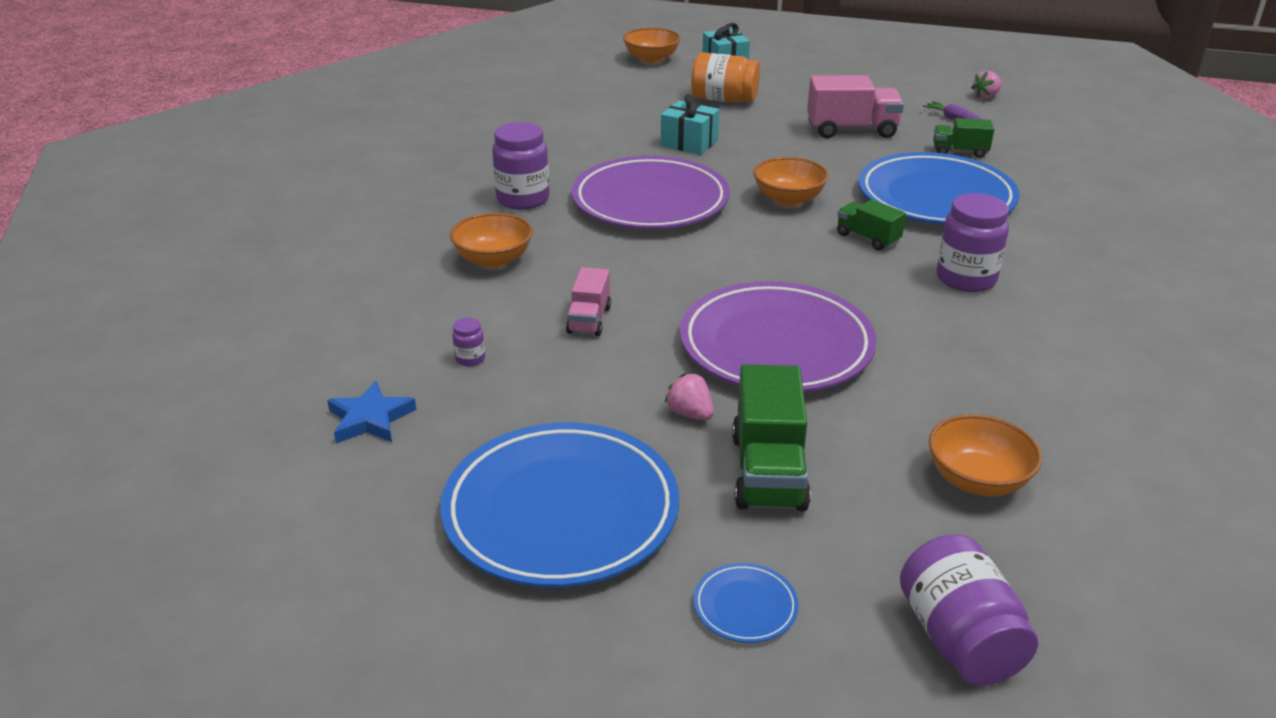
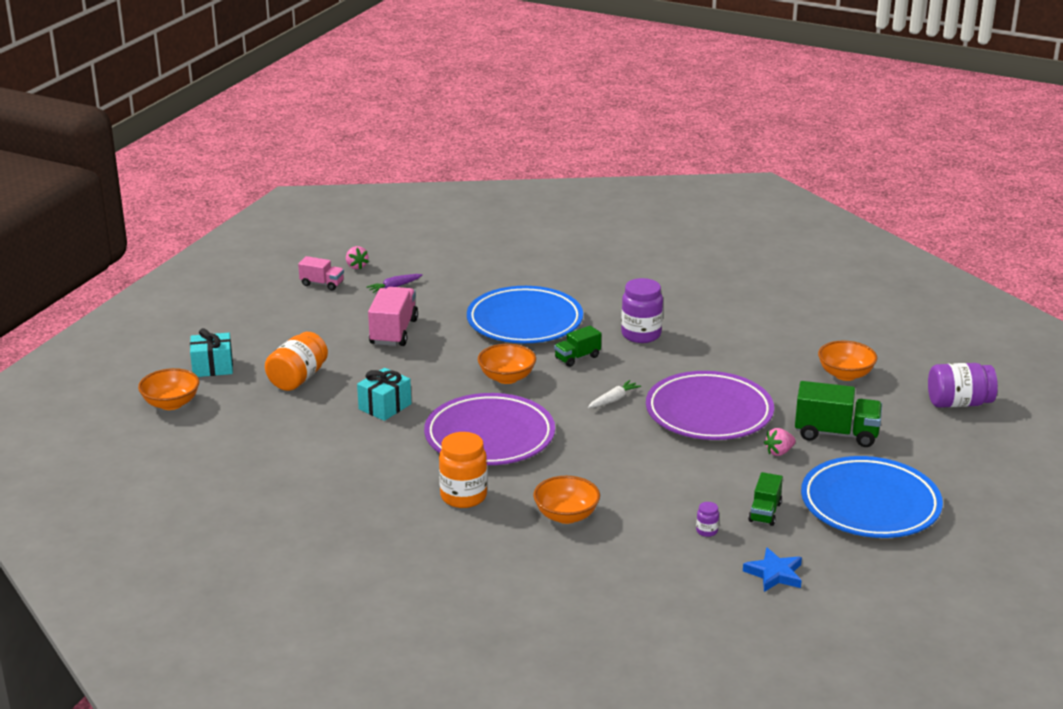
camera: 80 degrees left, 5 degrees down
(523, 199) = (463, 496): purple jar -> orange jar
(589, 320) = (664, 479): pink truck -> pink truck (322, 284)
(745, 607) = (942, 455): blue plate -> none
(773, 271) = (613, 400): none -> white carrot
(959, 152) = (453, 298): green truck -> green truck (765, 512)

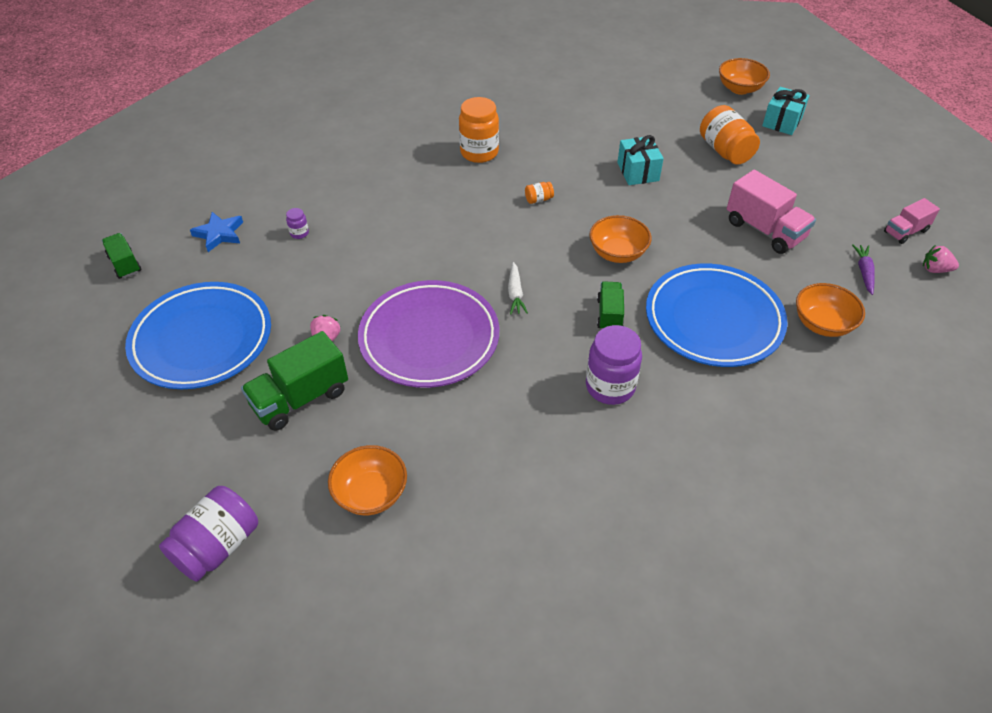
camera: 130 degrees right, 20 degrees up
(489, 436) = (538, 199): purple plate -> orange jar
(566, 515) = (401, 183): orange bowl -> orange bowl (822, 324)
(765, 512) = (276, 275): green truck -> green truck (125, 264)

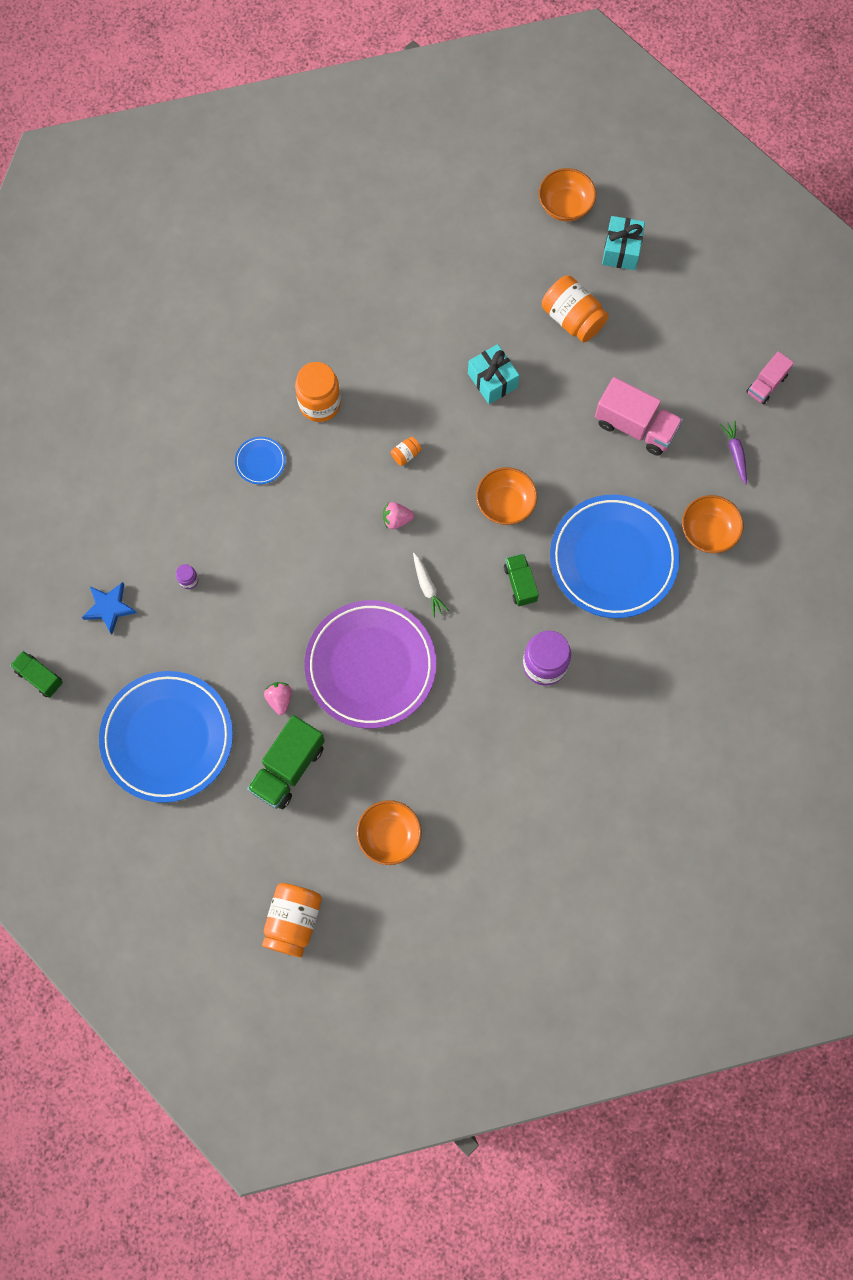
camera: 20 degrees left, 25 degrees up
(218, 546) = (293, 921): purple jar -> orange jar
(409, 175) = (260, 461): none -> blue plate
(935, 269) = (798, 428): pink strawberry -> pink strawberry (396, 519)

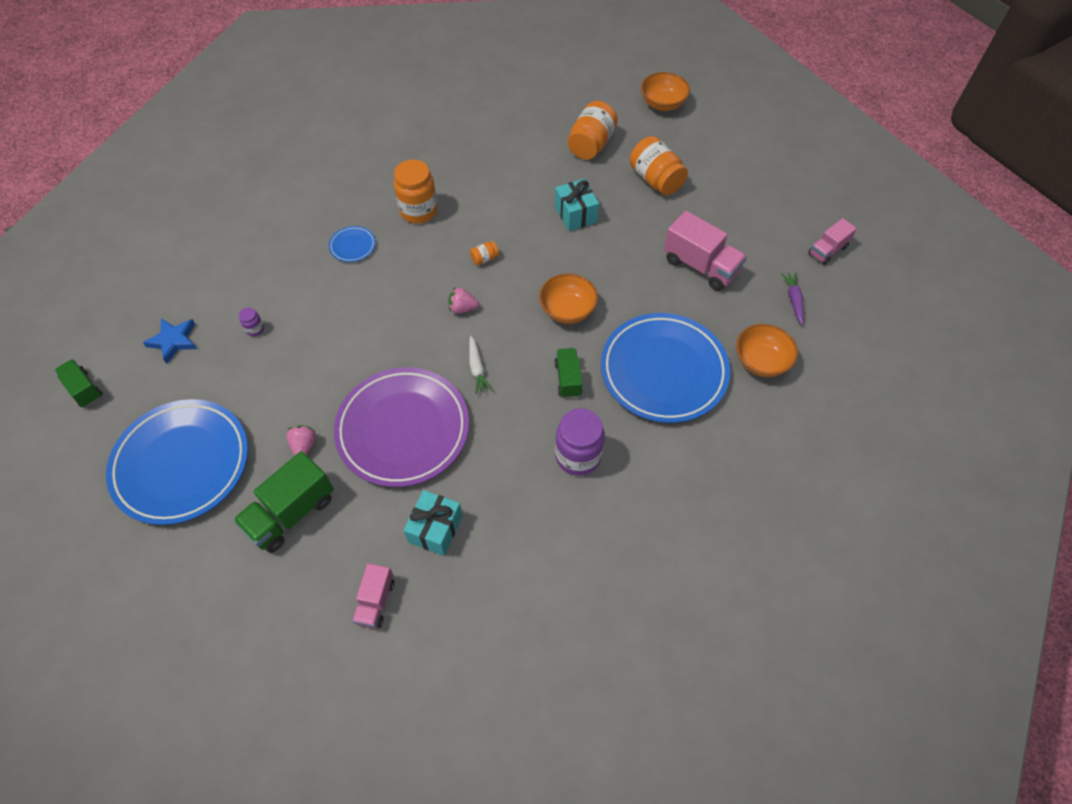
camera: 10 degrees right, 15 degrees down
(293, 921) = (243, 678): orange jar -> orange jar (591, 144)
(389, 835) = (375, 601): orange bowl -> pink truck
(621, 250) = (706, 139): turquoise gift -> turquoise gift (435, 529)

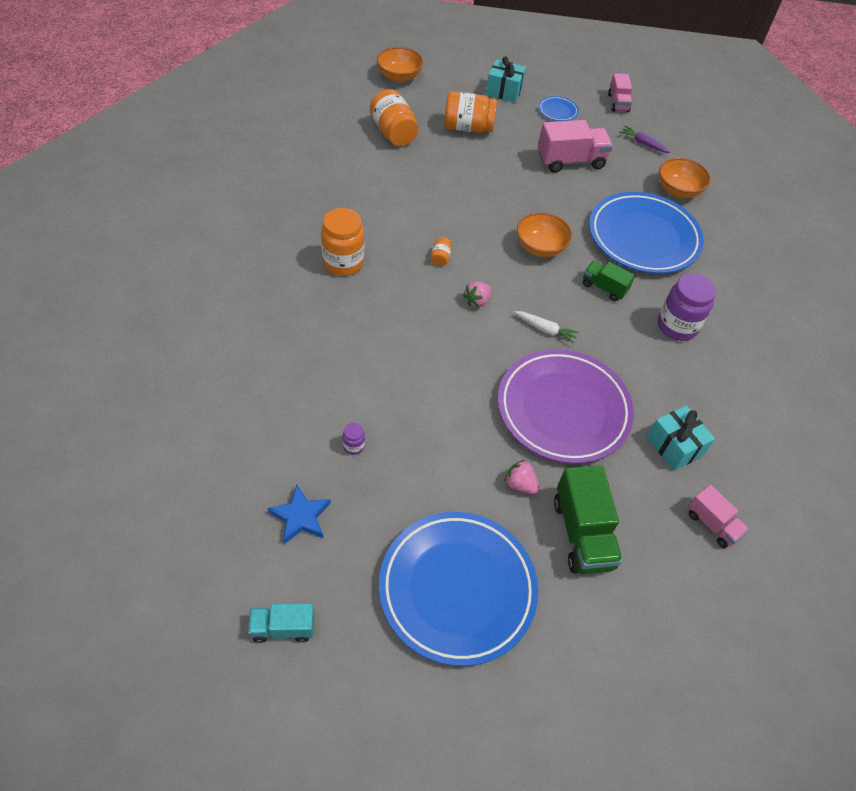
camera: 55 degrees left, 5 degrees down
(84, 389) = (283, 628): green truck -> turquoise truck
(352, 246) = (333, 325): blue plate -> blue plate (558, 111)
(575, 214) = (453, 184): turquoise gift -> turquoise gift (504, 91)

